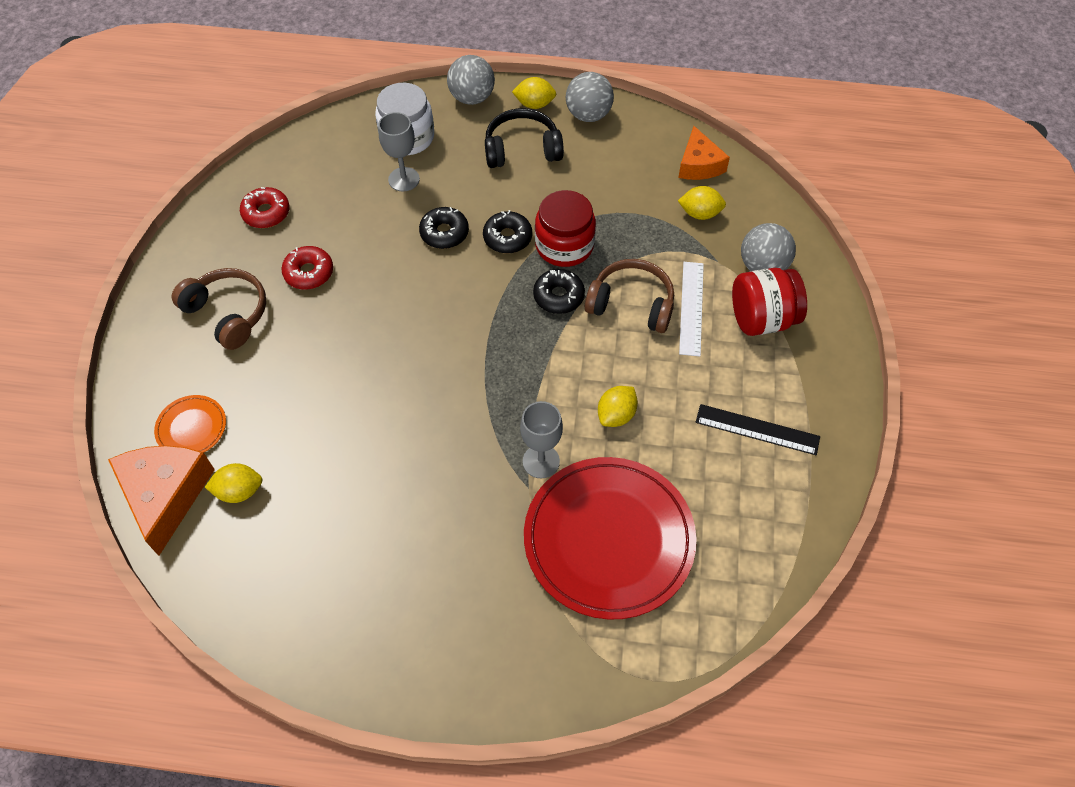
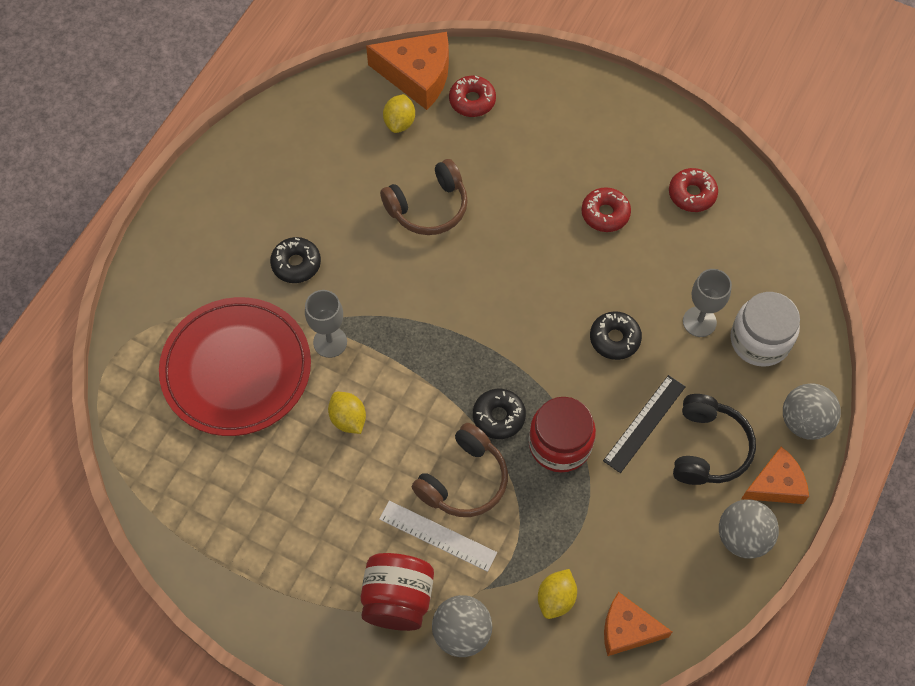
camera: 110 degrees right, 5 degrees up
(191, 428) = (472, 101): orange plate -> red donut
(227, 313) = (580, 144): brown headphones -> brown headphones (428, 207)
(507, 237) = (589, 394): black donut -> black donut (296, 264)
(534, 104) = (775, 484): yellow lemon -> orange cheese
(757, 429) = (280, 536): black ruler -> black ruler (644, 423)

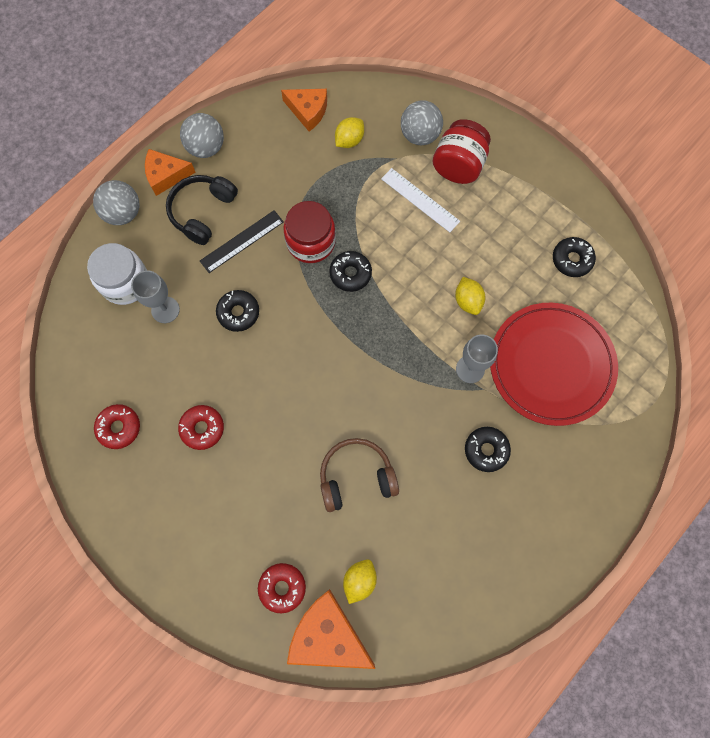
camera: 165 degrees left, 10 degrees up
(226, 504) = (572, 260): none -> black donut
(463, 480) = (390, 233): brown headphones -> none

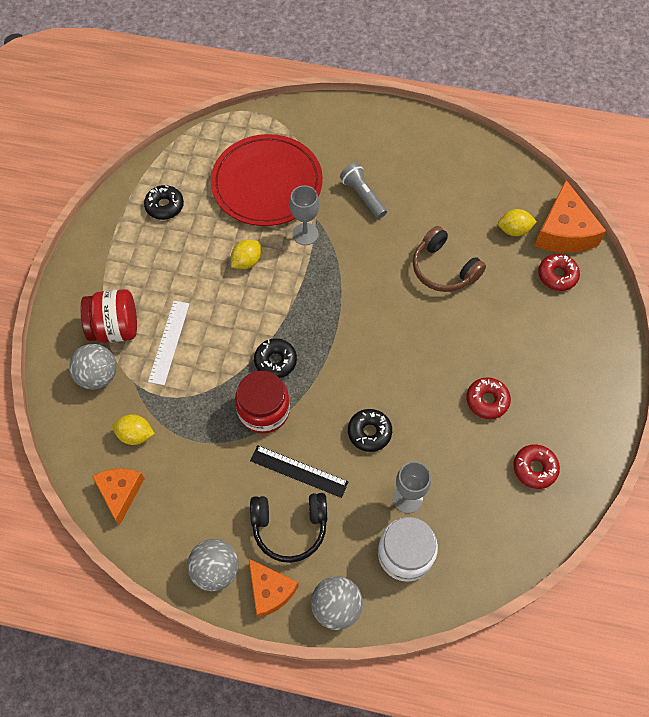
camera: 120 degrees left, 10 degrees down
(486, 450) = (363, 196): black donut -> grey flashlight

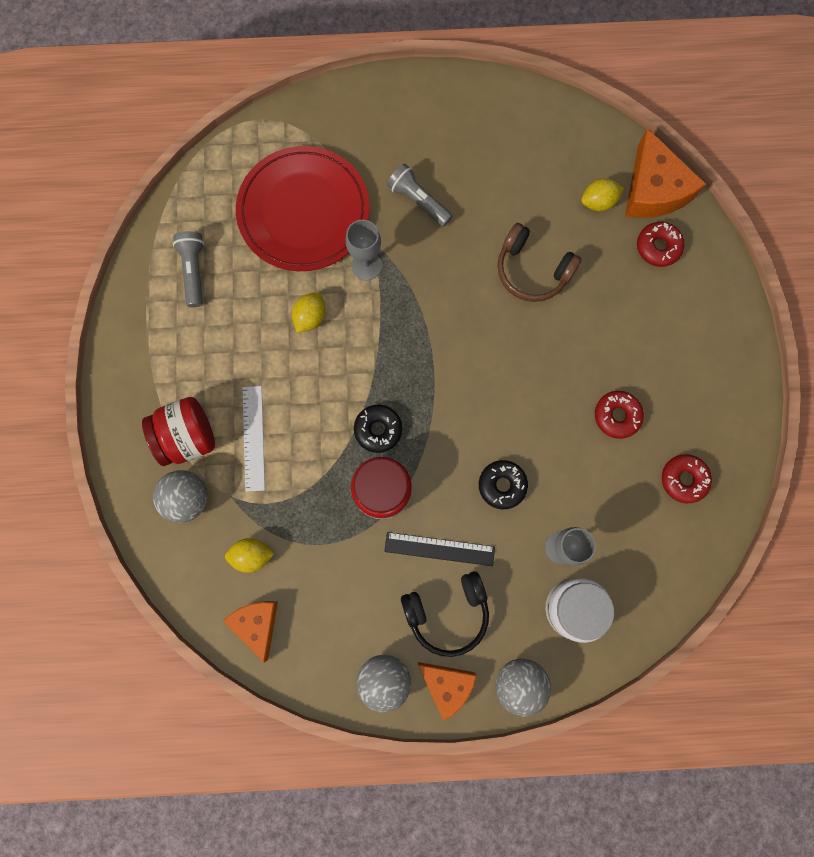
camera: 15 degrees left, 15 degrees up
(164, 206) = (194, 271): black donut -> grey flashlight

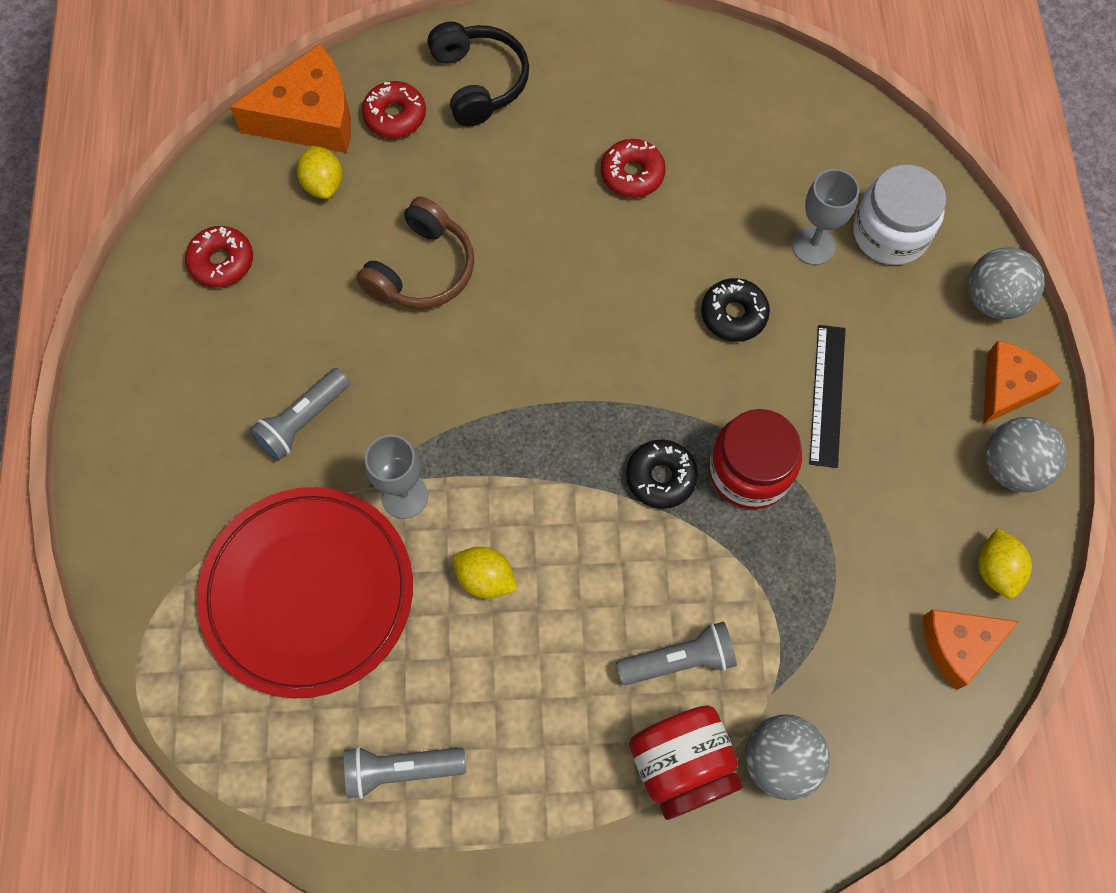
camera: 90 degrees left, 10 degrees down
(252, 555) = (859, 656): yellow lemon -> yellow lemon (996, 570)
(253, 438) = (679, 660): white ruler -> grey flashlight
(447, 612) = (913, 385): black headphones -> black headphones (479, 82)
(683, 479) = (714, 103): red donut -> red donut (222, 262)

